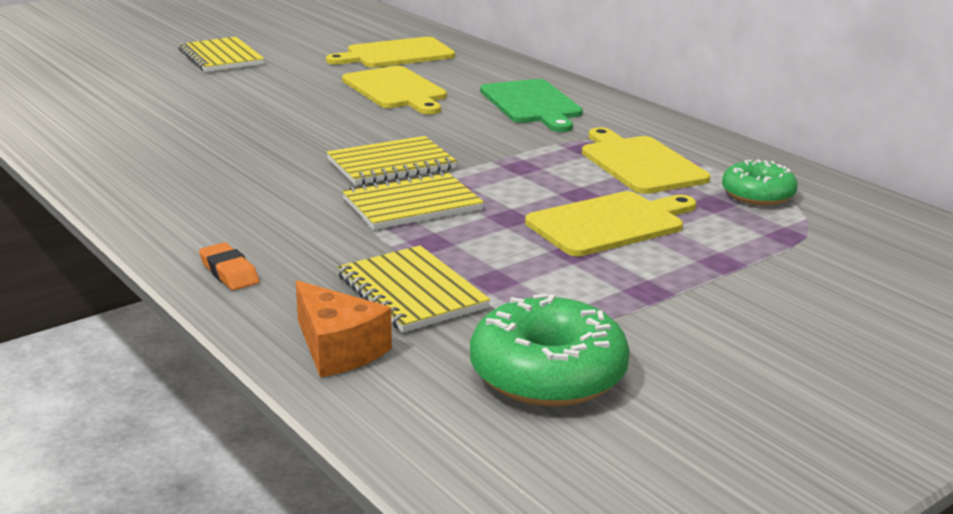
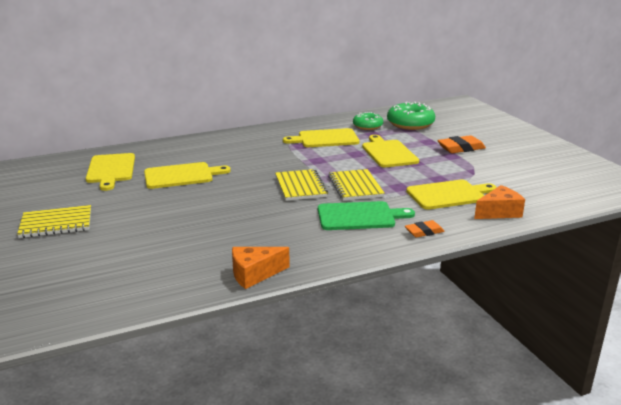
camera: 75 degrees left, 0 degrees up
(82, 165) = (254, 274): none -> orange cheese
(411, 292) = (448, 195): yellow notebook -> yellow cutting board
(532, 104) = (232, 148): green cutting board -> green cutting board (359, 216)
(547, 374) = (515, 179): green donut -> green donut (410, 124)
(709, 302) = (461, 148): none -> orange eraser

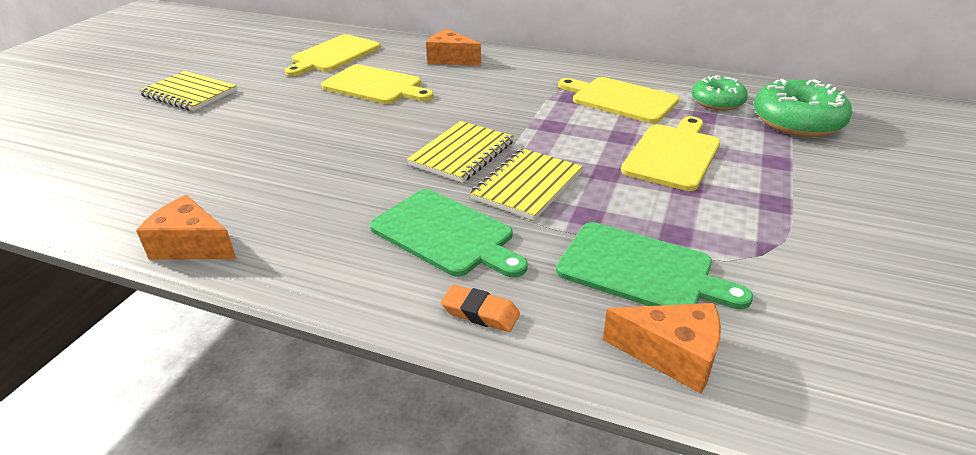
camera: 45 degrees right, 10 degrees up
(196, 148) = (451, 59): none -> orange cheese
(448, 195) = (641, 270): yellow cutting board -> green cutting board
(461, 148) = (818, 197): orange eraser -> none

